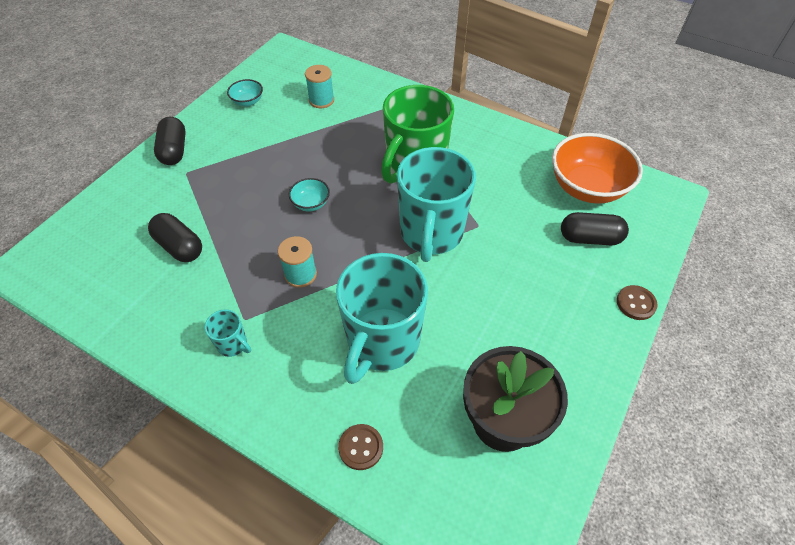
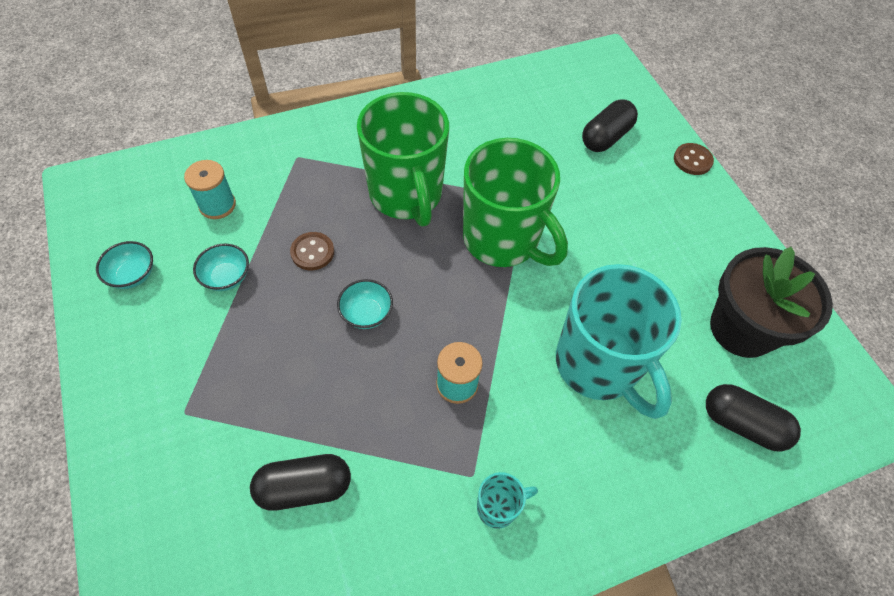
camera: 55 degrees left, 5 degrees up
(174, 150) = (129, 405): black capsule -> black capsule (742, 424)
(279, 134) = (226, 277): none -> turquoise bowl
(361, 447) = (700, 458): brown button -> brown button (312, 252)
(431, 234) = (502, 240): turquoise mug -> green mug
(587, 188) = (551, 97): orange bowl -> none

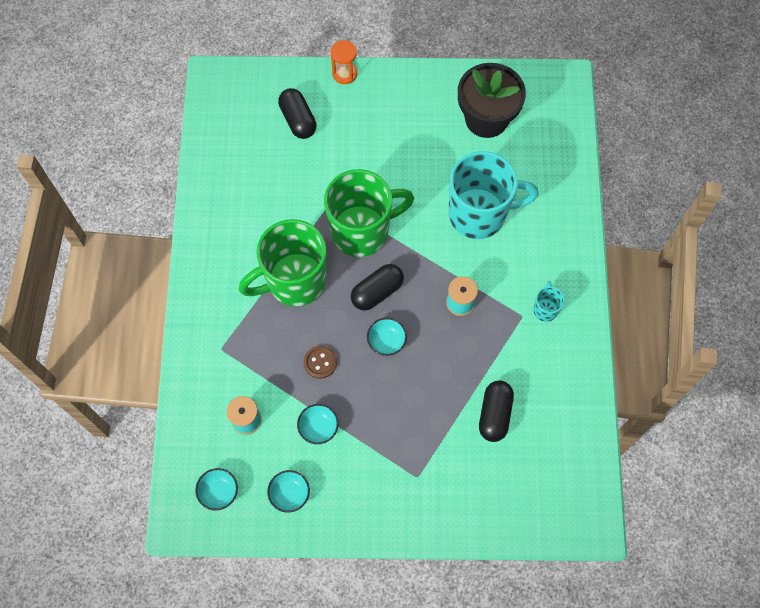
camera: 65 degrees left, 10 degrees up
(123, 207) = (219, 492): none -> turquoise bowl
(406, 195) = (294, 281): green mug -> green mug turned 150 degrees clockwise
(692, 160) = (344, 73): brown button -> orange hourglass
(742, 424) = (545, 154): black capsule -> black capsule (377, 292)

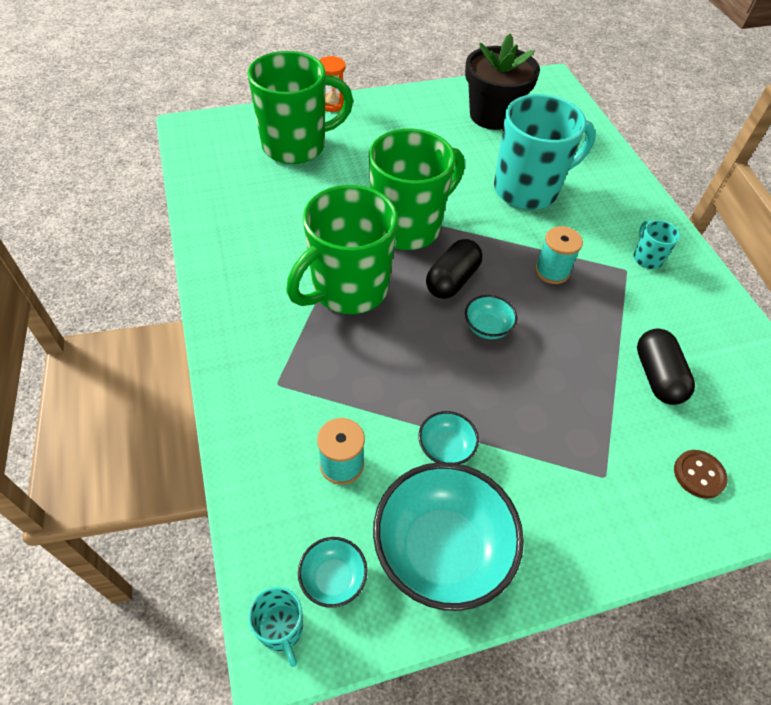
camera: 20 degrees left, 15 degrees down
(181, 512) = (281, 629): none -> turquoise mug
(289, 494) = (441, 550): turquoise bowl -> turquoise bowl, size x2.15
(298, 120) = (296, 146): black capsule -> green mug
(320, 362) = (415, 369): brown button -> brown button (699, 475)

